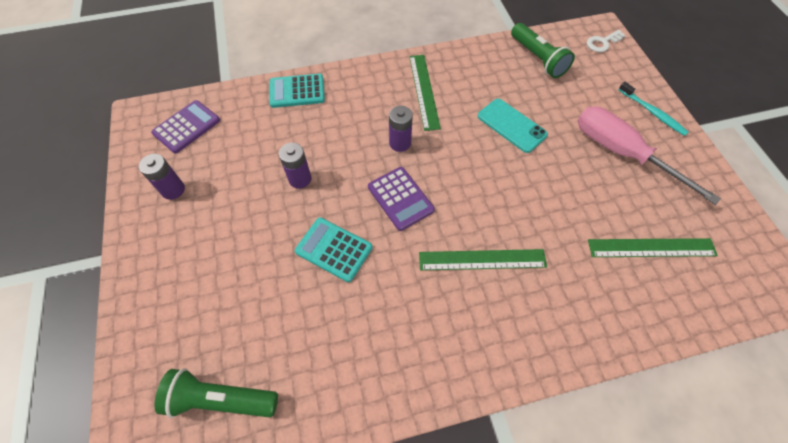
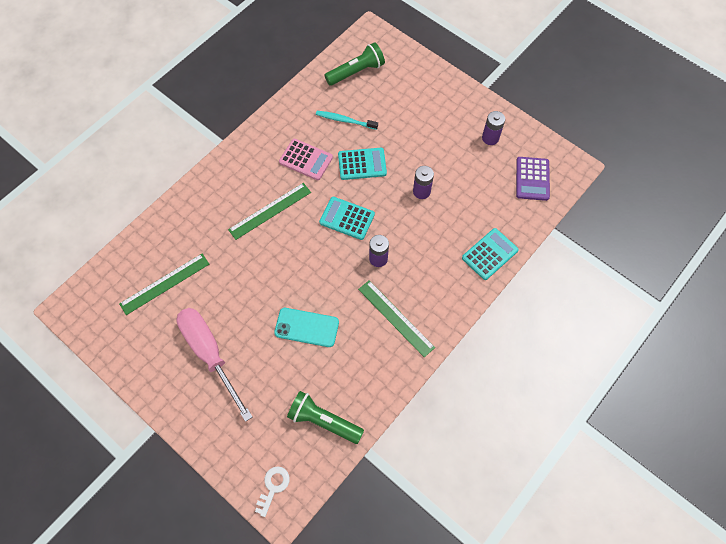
camera: 145 degrees right, 5 degrees up
(395, 299) = (306, 160): none -> pink calculator
(400, 198) = (347, 218): purple calculator -> turquoise calculator
(621, 153) = (210, 354): pink screwdriver -> pink screwdriver turned 135 degrees counterclockwise
(652, 112) = (198, 417): turquoise toothbrush -> turquoise toothbrush (345, 120)

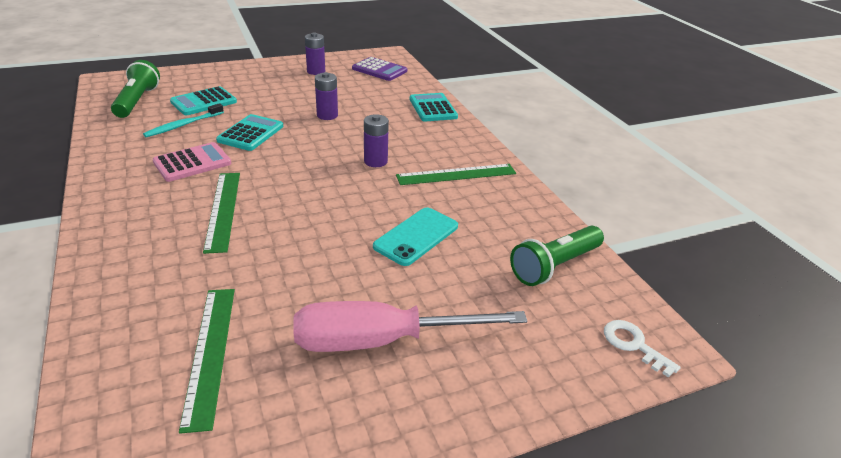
camera: 65 degrees left, 30 degrees down
(347, 218) = (304, 163): turquoise calculator -> turquoise calculator (204, 102)

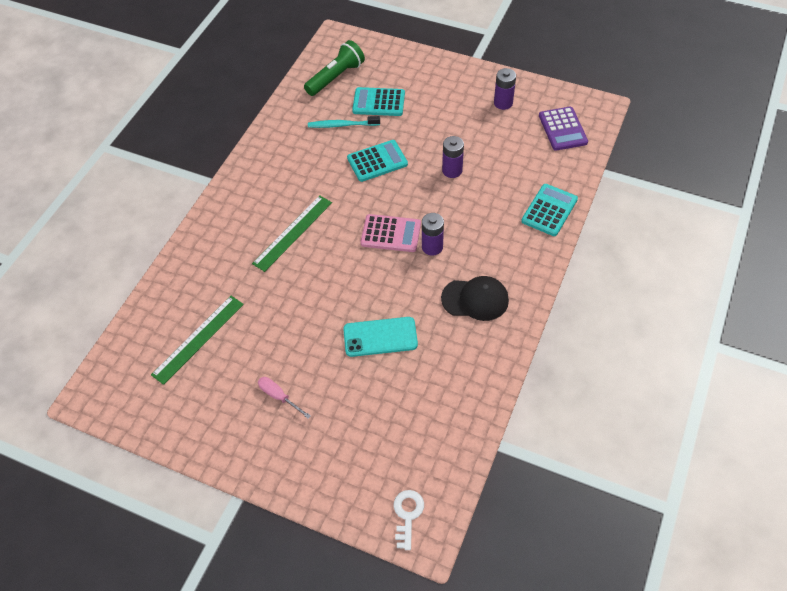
camera: 50 degrees right, 20 degrees up
(192, 163) = (314, 173): pink calculator -> pink calculator (391, 234)
(381, 341) = (279, 396): pink screwdriver -> pink screwdriver, size x0.42
(456, 174) = (475, 299): green ruler -> black cap
(554, 266) = (437, 427): green flashlight -> none

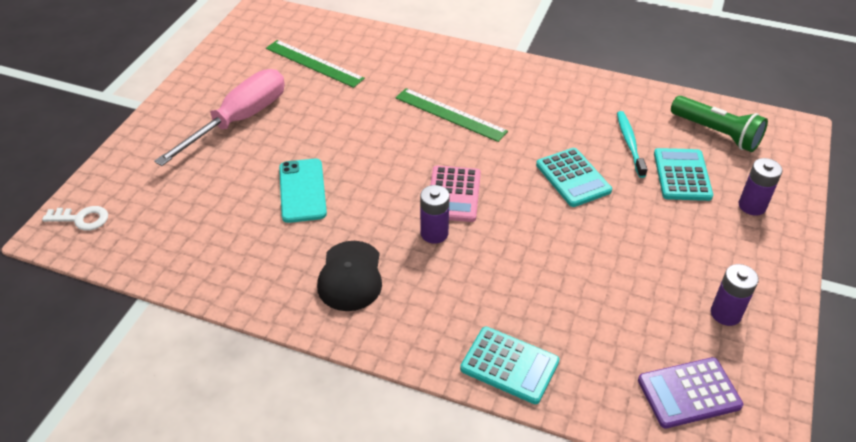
camera: 85 degrees right, 10 degrees down
(279, 396) = (239, 120): pink screwdriver -> pink screwdriver, size x2.36
(452, 170) = (570, 252): purple battery -> purple battery (752, 206)

